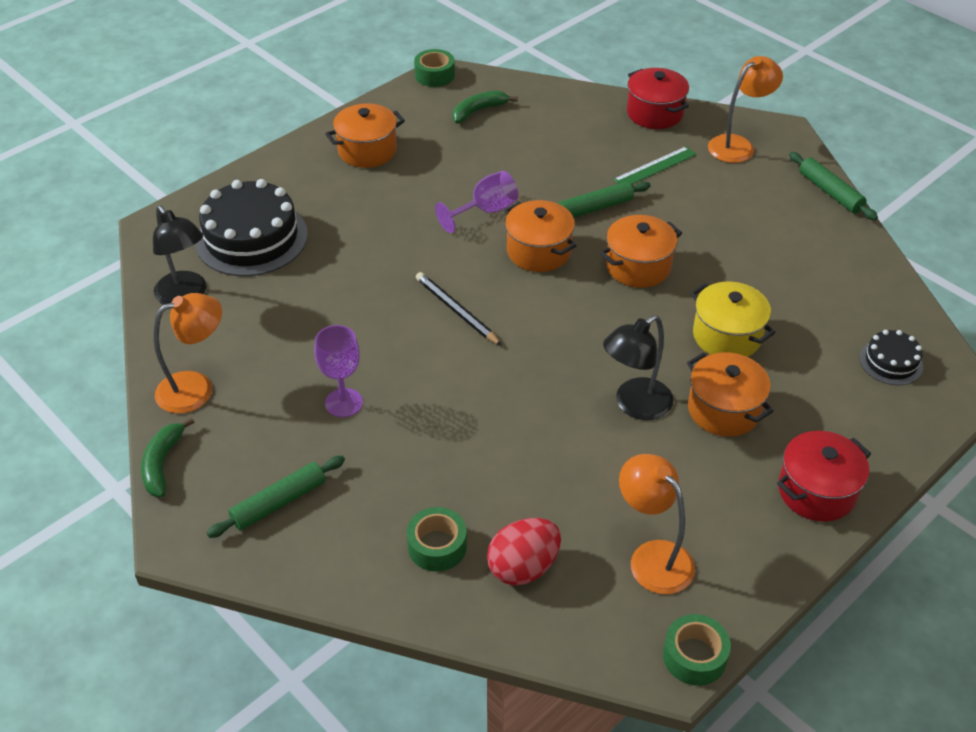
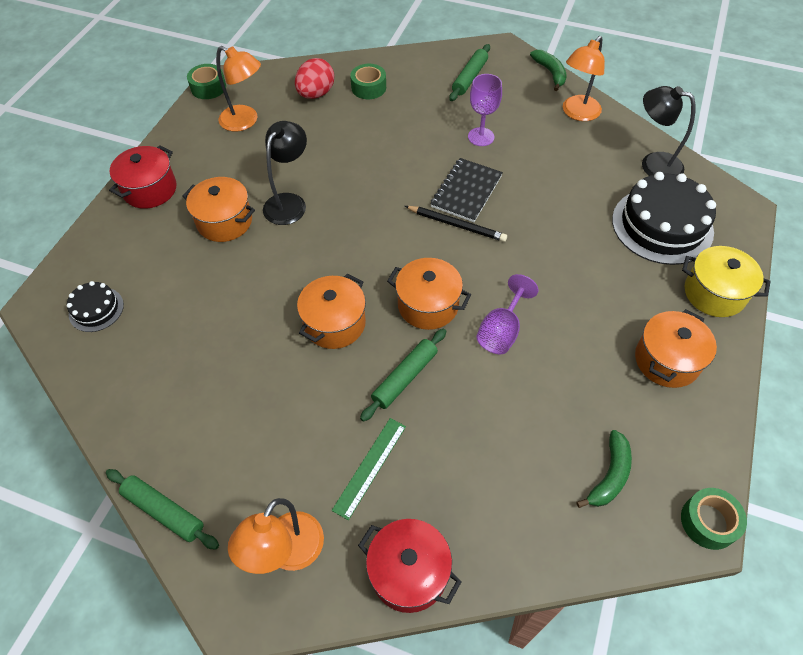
camera: 155 degrees right, 10 degrees up
(417, 342) = (466, 191): none -> black notebook
(727, 336) = (237, 283): yellow pot -> yellow pot (714, 293)

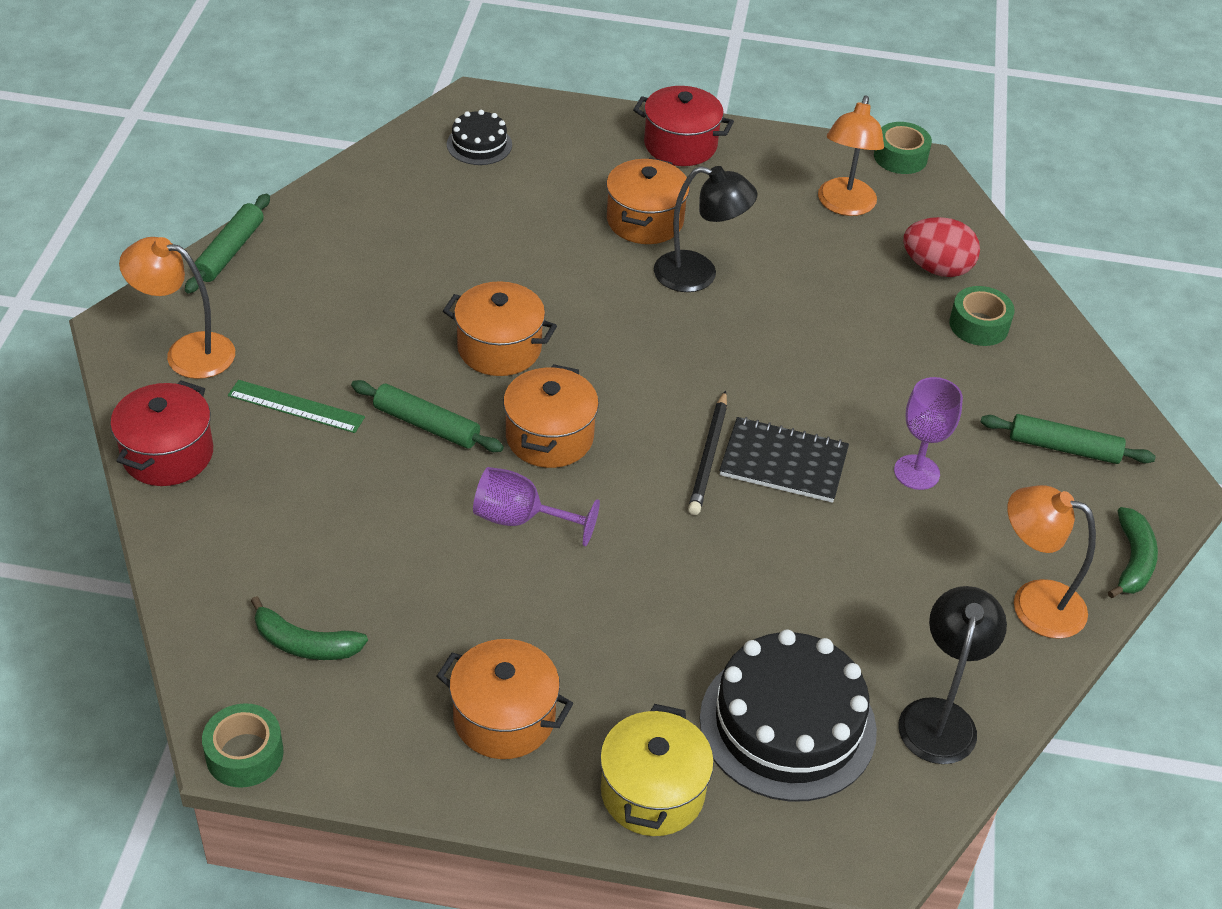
camera: 75 degrees right, 10 degrees down
(550, 73) = (1132, 561): green banana -> green banana turned 45 degrees counterclockwise

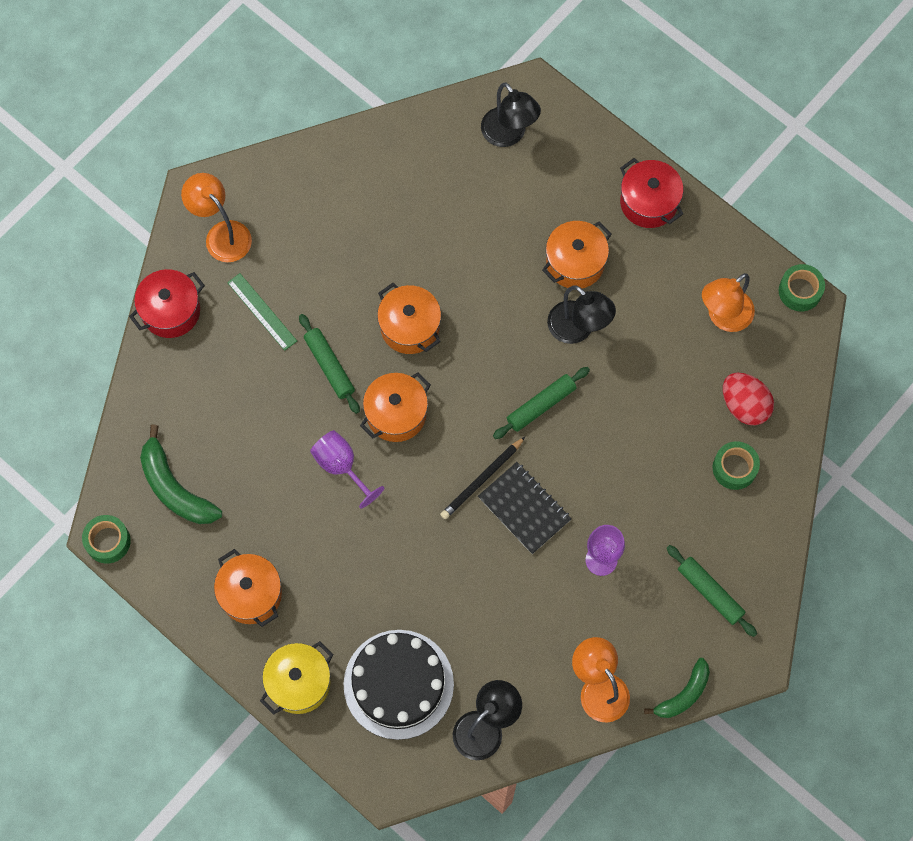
camera: 35 degrees right, 25 degrees up
(230, 251) = (291, 158): green rolling pin -> green rolling pin (541, 405)
(304, 643) = (175, 487): green banana -> green banana, size x1.51
(479, 144) = (509, 135): black cake -> black lamp

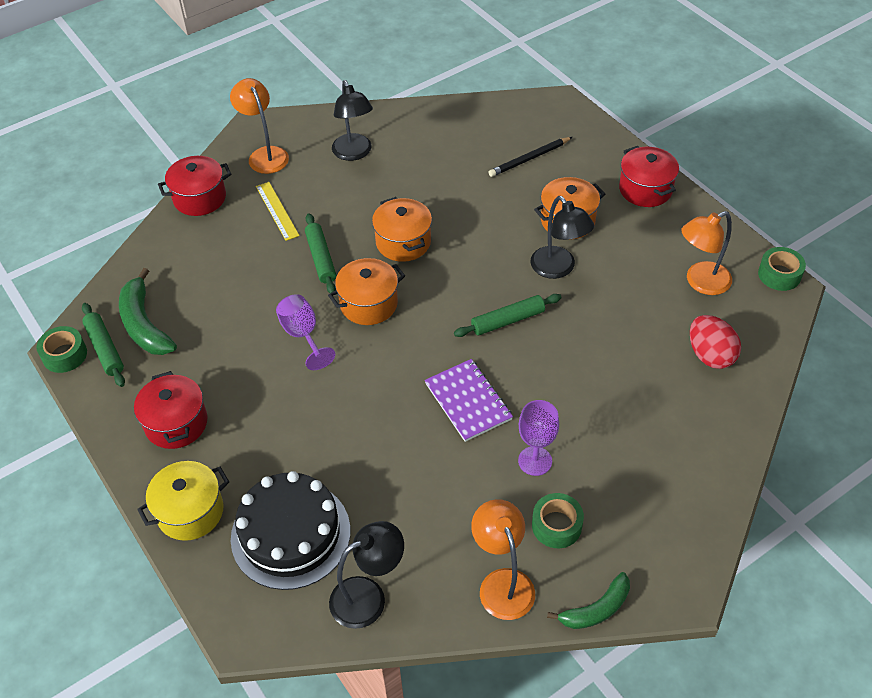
camera: 15 degrees right, 20 degrees down
(251, 594) = (176, 423): orange pot -> red pot
(262, 311) = (277, 210): green ruler -> yellow ruler
(482, 479) = (433, 369): black pencil -> black pencil (529, 158)
(509, 135) = (531, 127): black lamp -> black lamp (354, 153)
(524, 508) = (468, 401): black notebook -> purple notebook
(710, 592) = (645, 513): green rolling pin -> green rolling pin (105, 349)
(734, 468) = (691, 406): green tape -> green tape (556, 525)

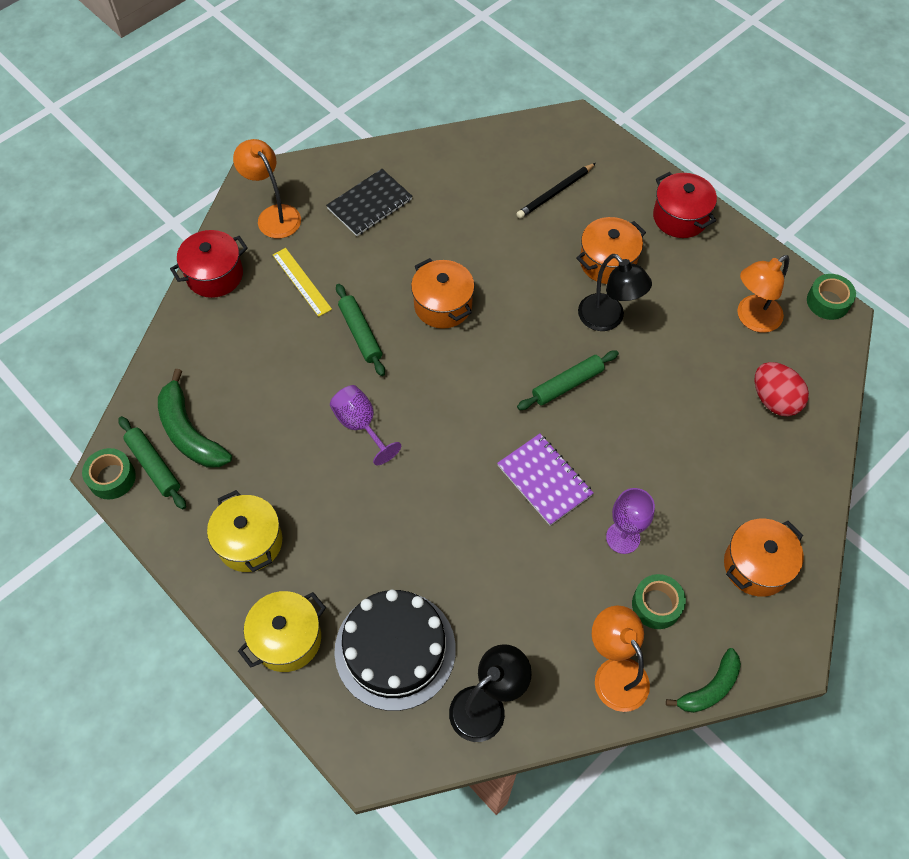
camera: 10 degrees left, 10 degrees up
(176, 423) = (250, 542): red pot -> yellow pot
(354, 153) = (370, 204): black lamp -> black notebook
(368, 304) = (421, 381): orange pot -> orange pot (756, 566)

